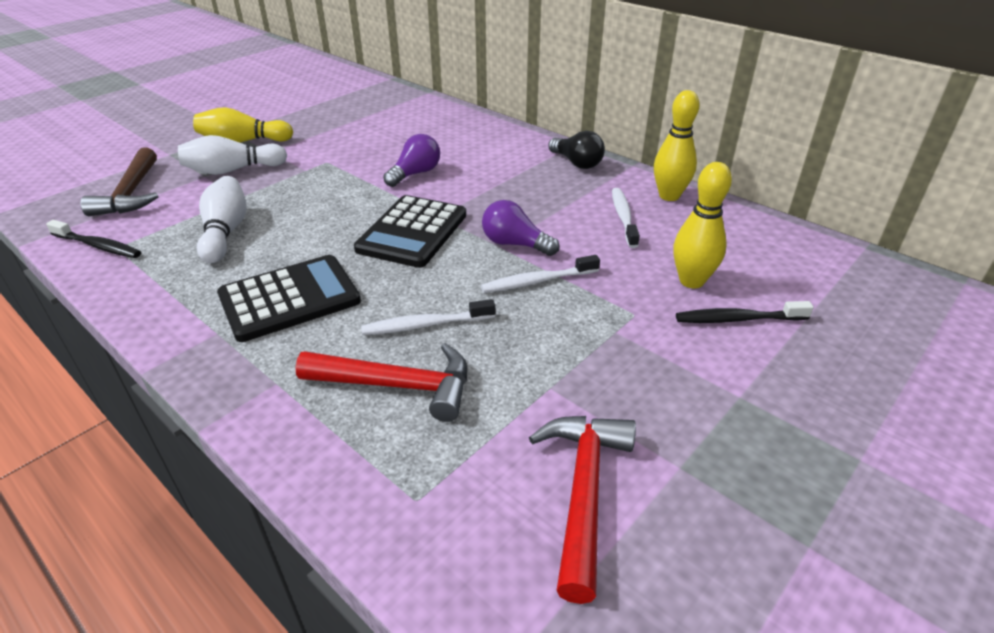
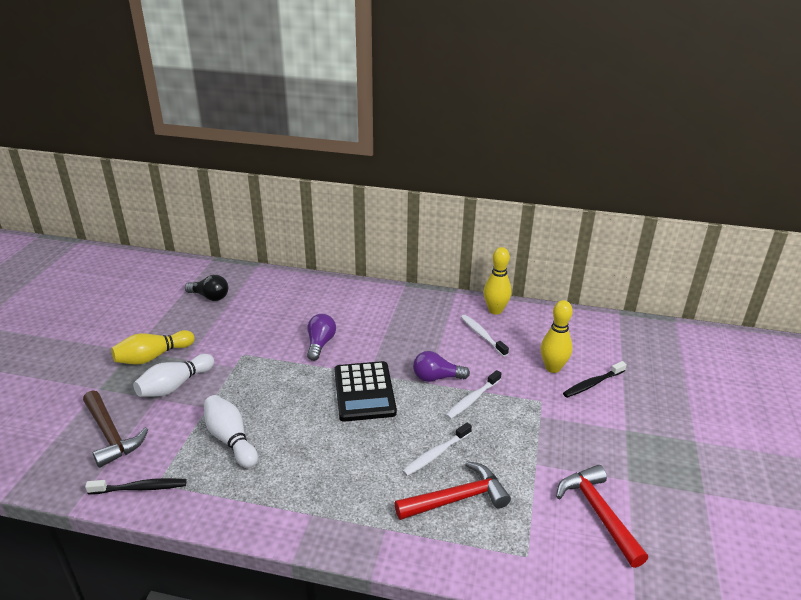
camera: 30 degrees left, 5 degrees down
(289, 298) = (333, 471): black calculator -> none
(577, 163) = (420, 301): black light bulb -> black light bulb (210, 297)

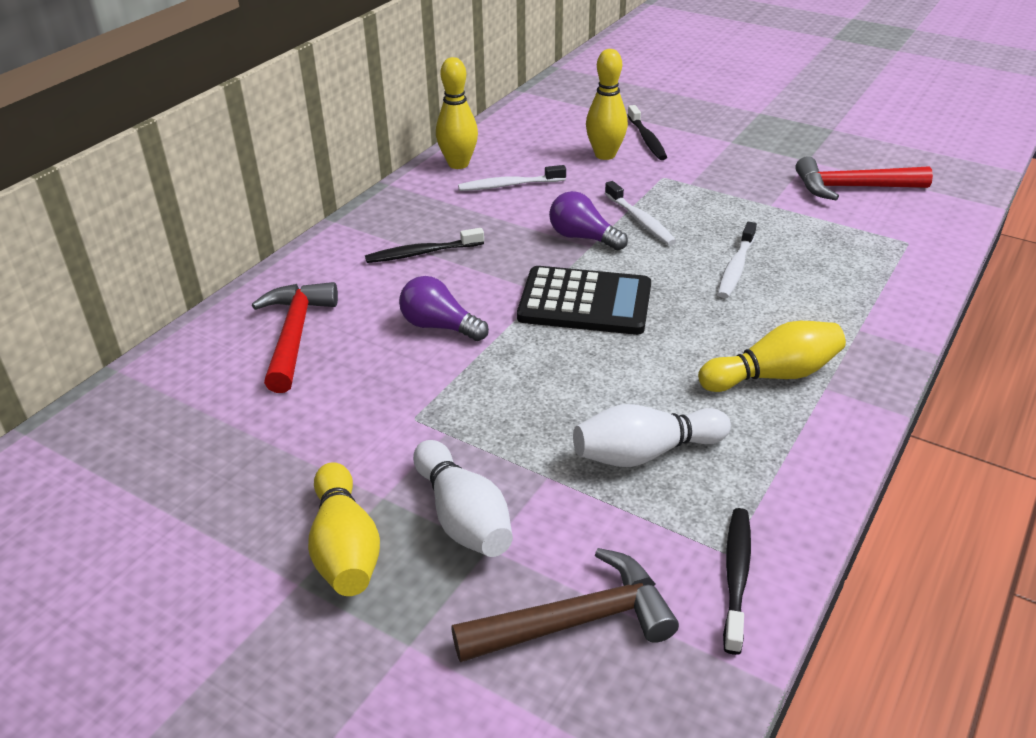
camera: 70 degrees left, 5 degrees up
(210, 297) = (180, 447): black light bulb -> none
(316, 486) = (773, 375): none -> yellow bowling pin
(387, 321) = (421, 253): none -> black toothbrush
(435, 454) = (736, 267): white toothbrush -> white toothbrush turned 45 degrees clockwise
(436, 378) = (583, 237): purple light bulb -> purple light bulb turned 105 degrees clockwise
(457, 498) = (817, 267): red hammer -> red hammer (295, 335)

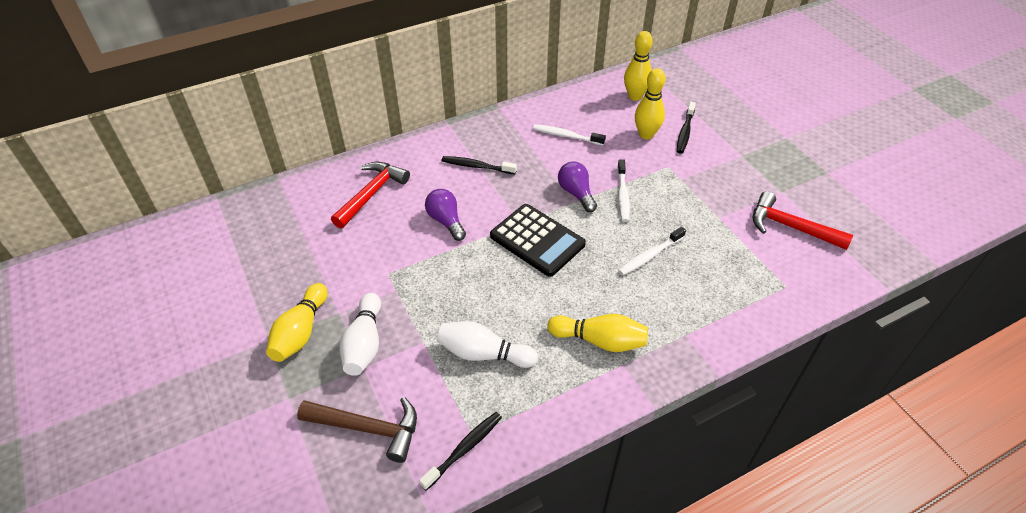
camera: 30 degrees right, 10 degrees up
(458, 164) = (550, 108): yellow bowling pin -> yellow bowling pin (635, 96)

